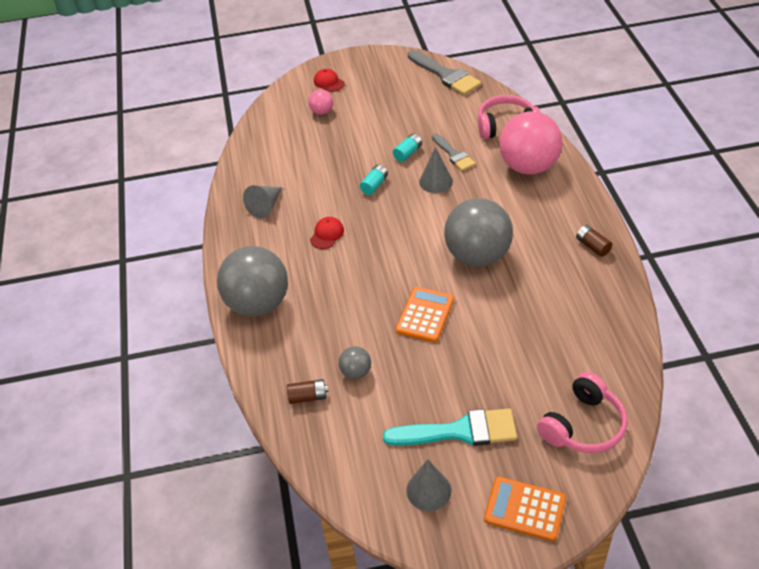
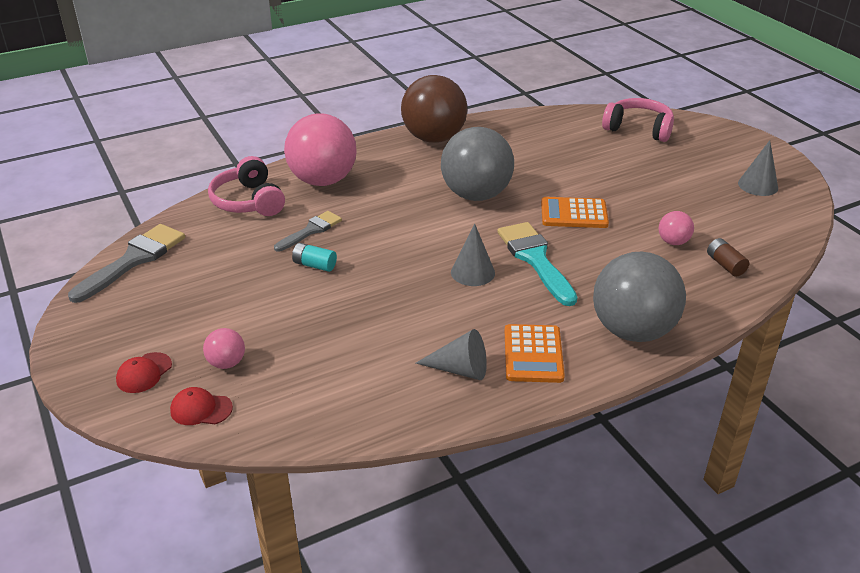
camera: 110 degrees left, 10 degrees down
(327, 234) = (490, 301): red cap -> red cap (201, 409)
(356, 372) = (673, 242): grey ball -> pink ball
(374, 185) = (385, 281): turquoise battery -> none
(436, 181) = (365, 236): grey cone -> grey cone (472, 272)
(459, 431) = (690, 179): turquoise brush -> turquoise brush (535, 259)
(524, 509) = (732, 145): orange calculator -> orange calculator (533, 354)
(592, 246) = (434, 138): brown battery -> brown ball

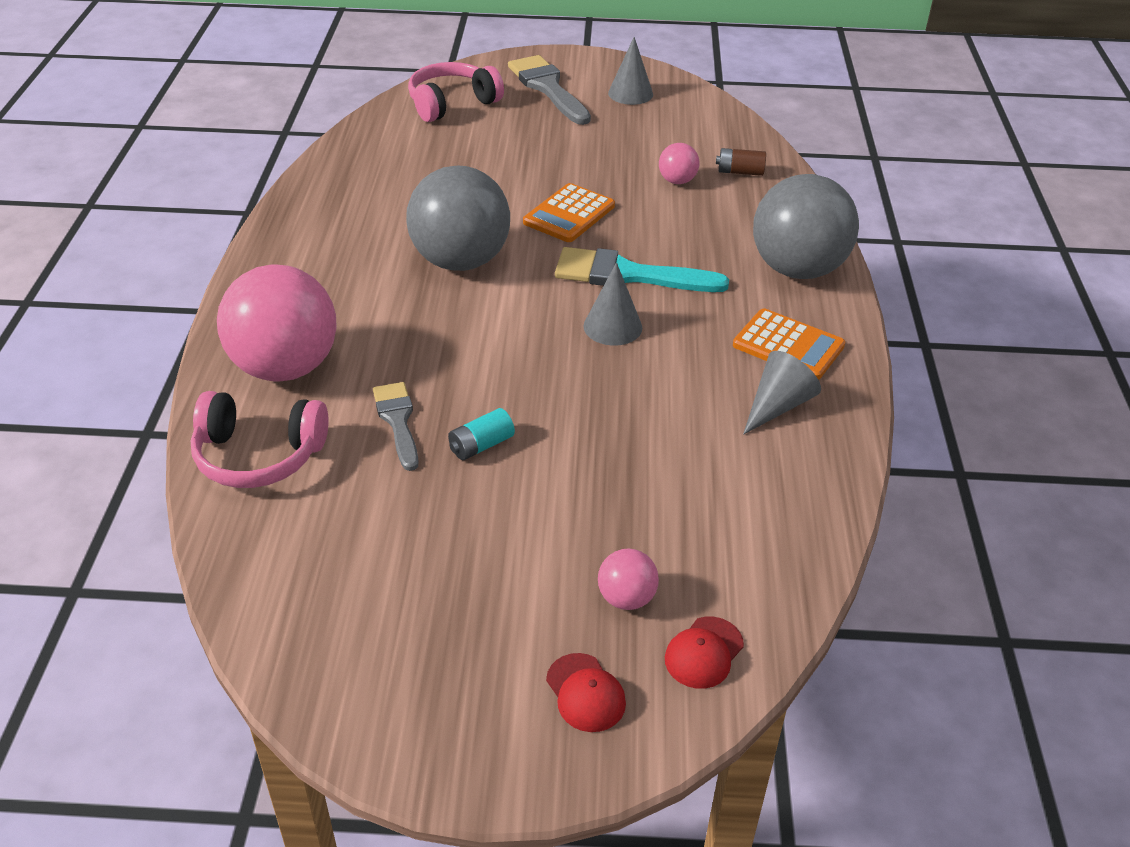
camera: 60 degrees left, 5 degrees up
(133, 260) = (289, 630): grey brush -> grey brush (548, 88)
(434, 138) = (295, 239): brown ball -> none

